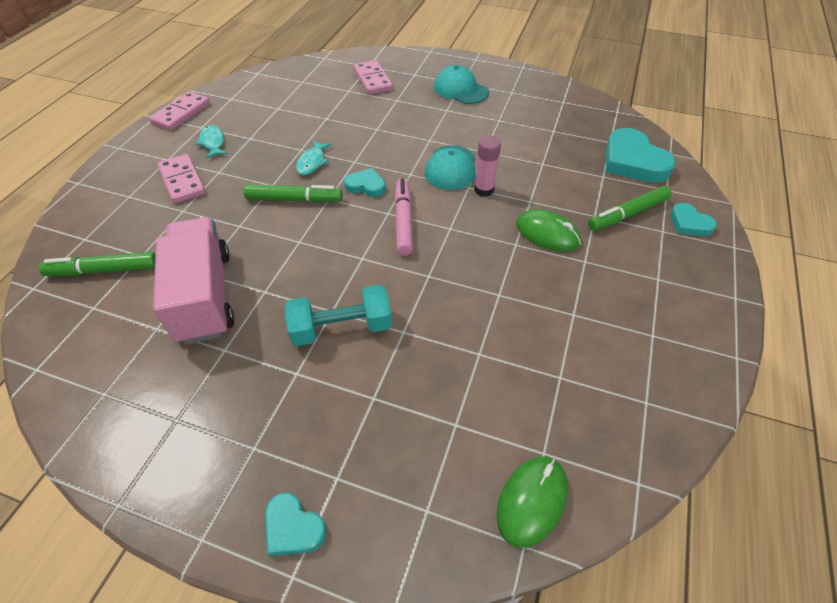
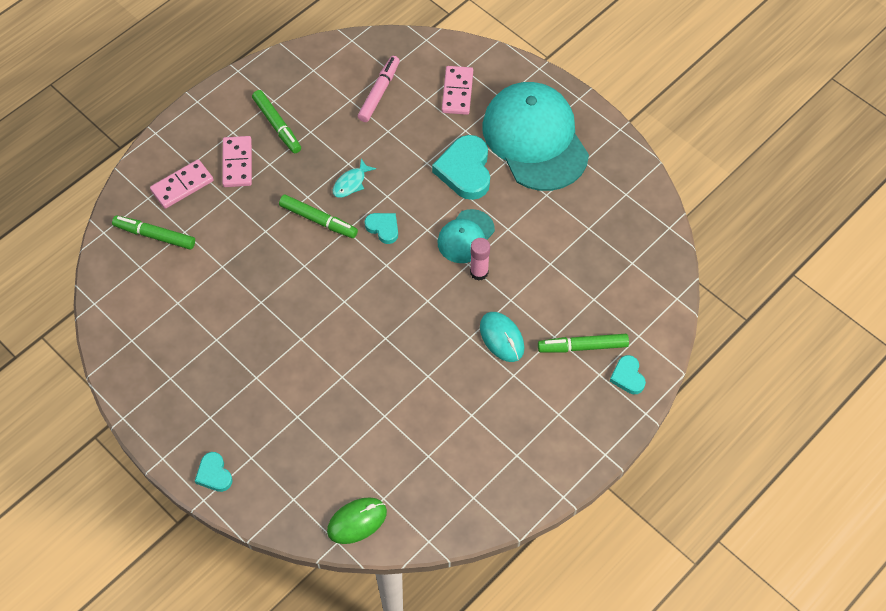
camera: 25 degrees right, 10 degrees up
(181, 113) = (262, 75): pink domino -> pink domino (182, 186)
(204, 296) = (218, 289): pink truck -> none
(213, 142) = (277, 125): turquoise fish -> green marker
(341, 328) = (301, 355): turquoise dumbbell -> none
(403, 221) = (394, 278): pink marker -> pink marker (379, 92)
(460, 90) = (535, 139): turquoise cap -> turquoise cap, size x2.02
(547, 234) = (501, 338): green mouse -> turquoise mouse
(633, 161) = (634, 294): turquoise heart -> turquoise heart (465, 170)

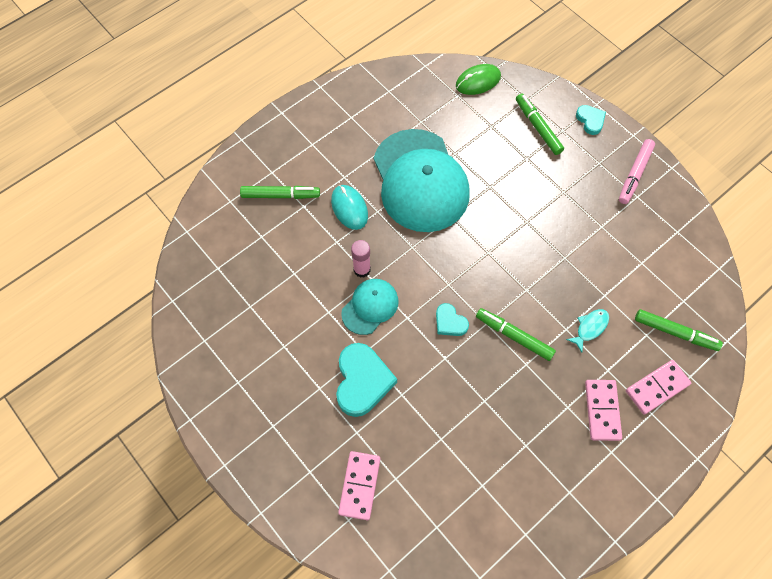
camera: 175 degrees left, 5 degrees up
(277, 125) = (563, 456): green marker -> green marker (538, 127)
(351, 183) = (481, 376): turquoise fish -> turquoise fish (590, 328)
(379, 92) = (448, 493): pink marker -> pink marker (634, 174)
(535, 139) = (283, 414): turquoise cap -> turquoise cap (420, 181)
(627, 376) = (248, 168): turquoise heart -> none

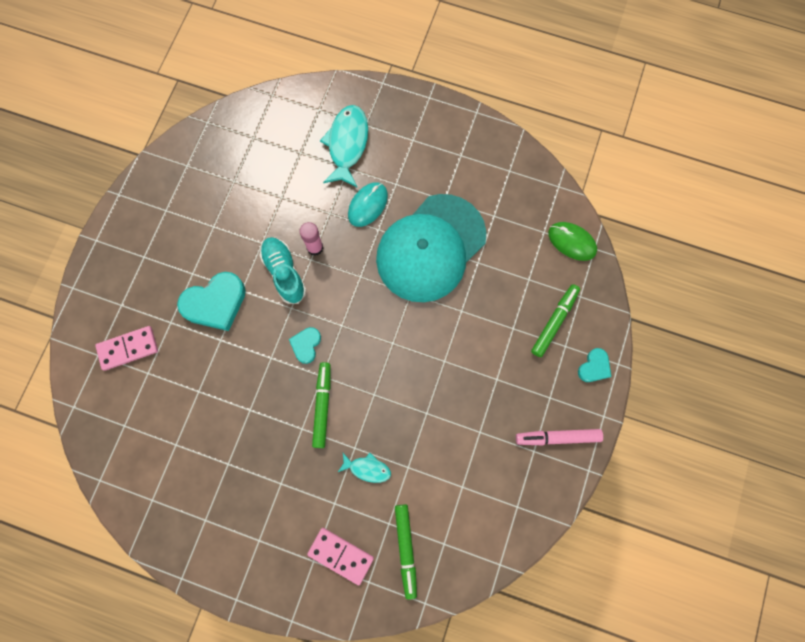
camera: 60 degrees right, 10 degrees up
(280, 195) = (347, 144): green marker -> turquoise fish
(370, 307) = (284, 273): turquoise cap -> turquoise shoe
(602, 410) = (293, 515): pink domino -> none

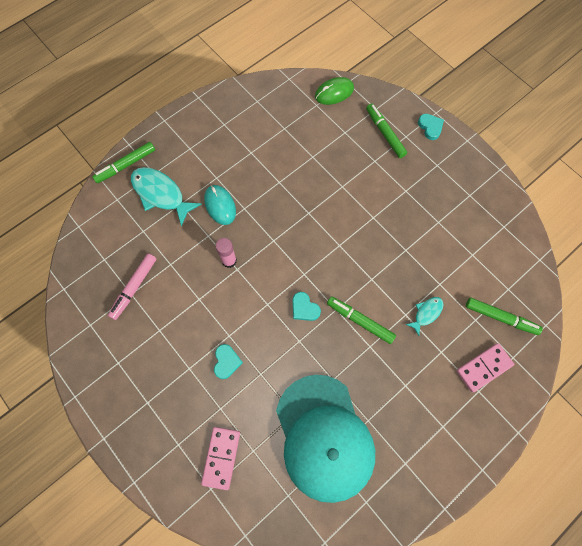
camera: 60 degrees left, 5 degrees down
(215, 303) = (226, 362): turquoise heart -> turquoise heart, size x0.54
(284, 273) = (235, 294): turquoise shoe -> none
(358, 94) = (126, 165): none -> green marker
(430, 248) = (282, 181): turquoise cap -> turquoise cap (324, 437)
(557, 437) = (467, 175): pink marker -> pink marker (134, 287)

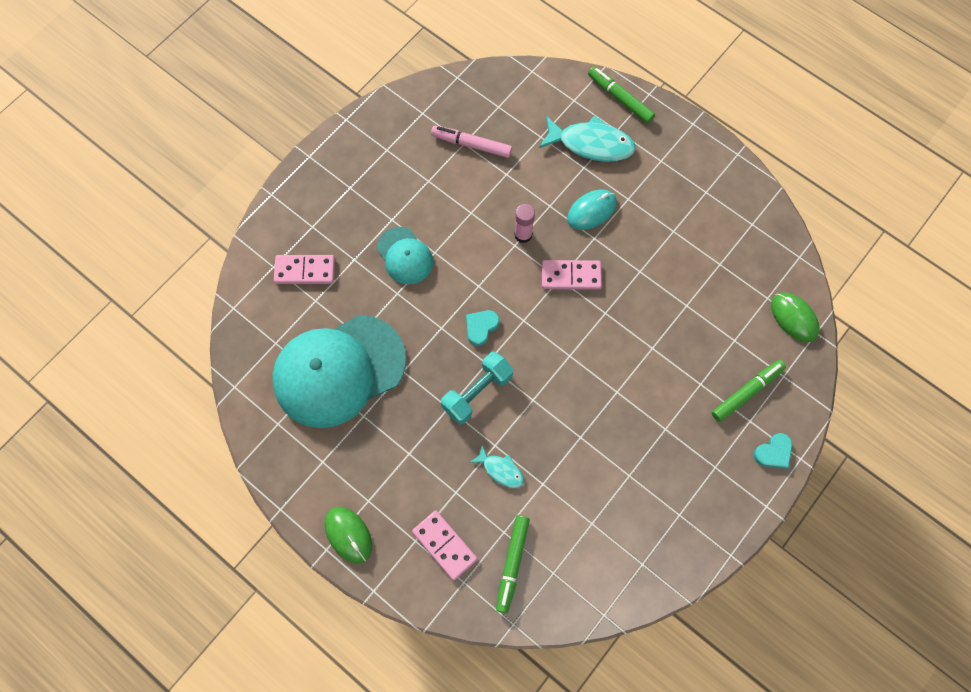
camera: 80 degrees right, 0 degrees up
(161, 194) = (591, 144): turquoise fish -> turquoise fish turned 75 degrees clockwise
(226, 362) = (405, 256): turquoise heart -> turquoise cap
(273, 231) = (571, 276): none -> pink domino
(360, 321) = (477, 392): green marker -> turquoise dumbbell
(471, 448) = (348, 535): none -> green mouse

